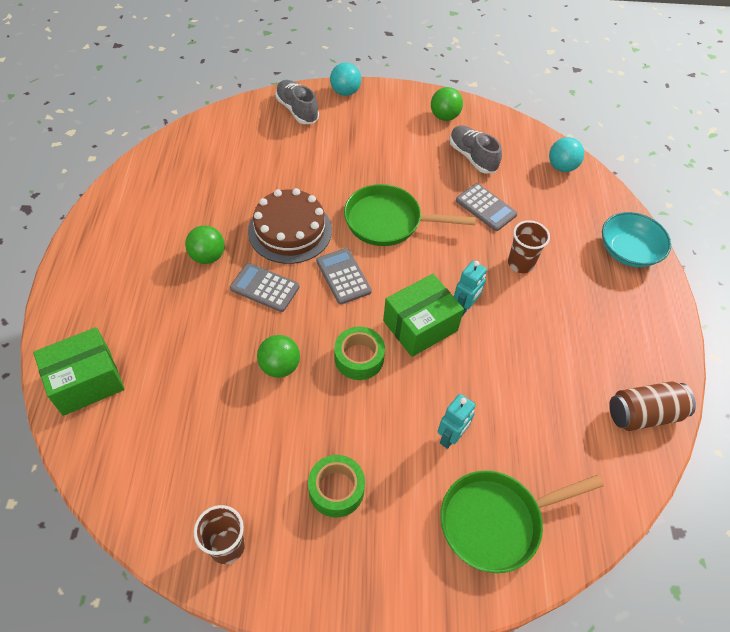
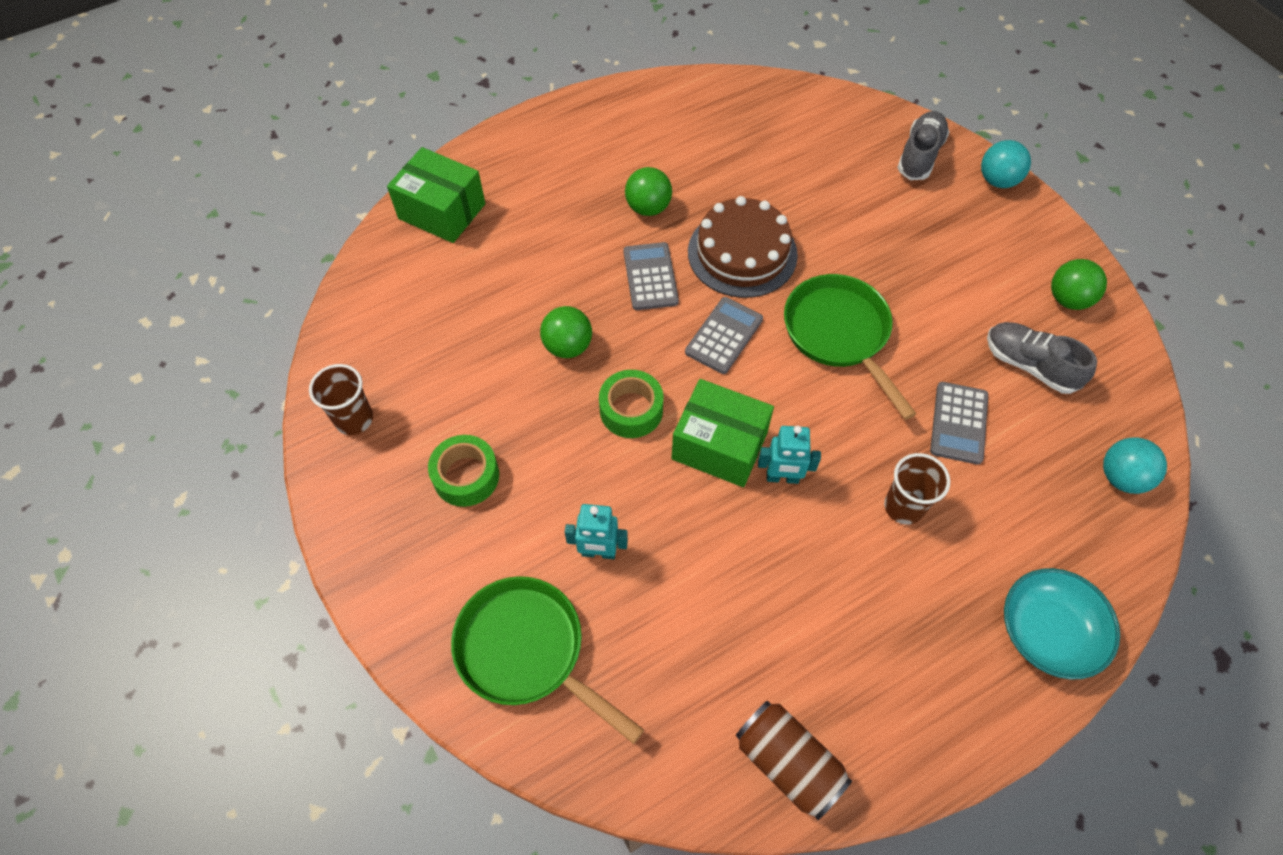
camera: 60 degrees right, 5 degrees up
(472, 157) = (1030, 365): grey shoe -> grey shoe turned 75 degrees counterclockwise

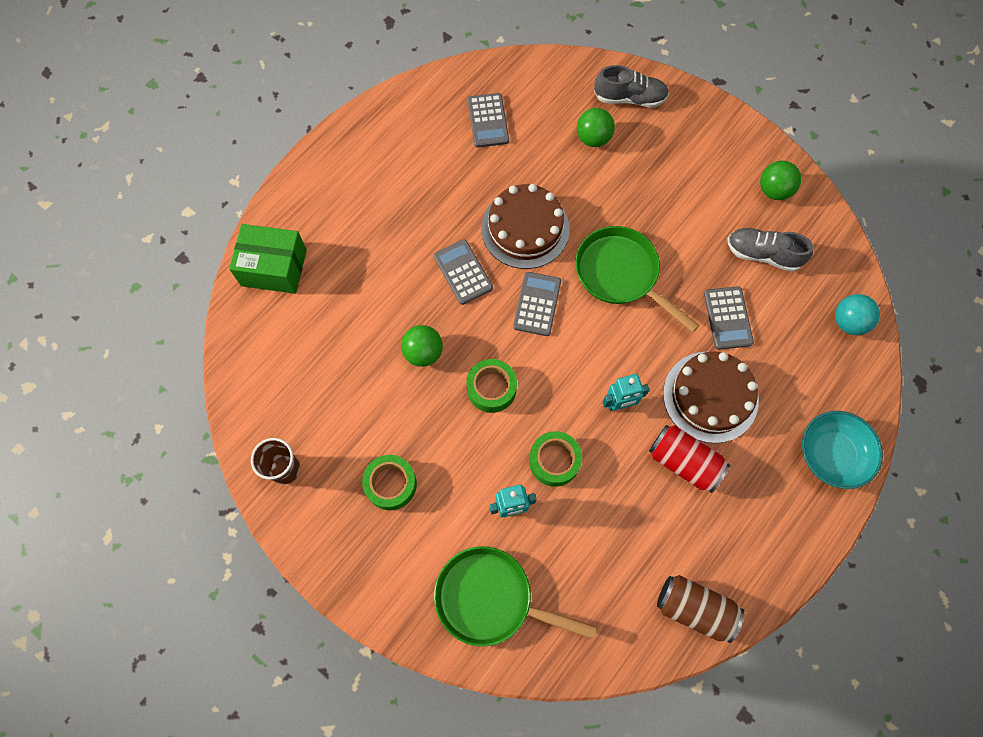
camera: 20 degrees left, 10 degrees up
(648, 208) = (438, 211): green ball -> green ball (593, 138)
(674, 516) = (554, 461): none -> green tape
(719, 445) = (566, 394): green box -> none
(743, 135) = (488, 121): none -> grey calculator
(840, 573) = (684, 462): none -> red can
(903, 507) = (710, 396): brown cup -> brown cake
(919, 155) = (629, 98): grey shoe -> grey shoe turned 90 degrees clockwise
(997, 180) = (694, 103): turquoise ball -> none

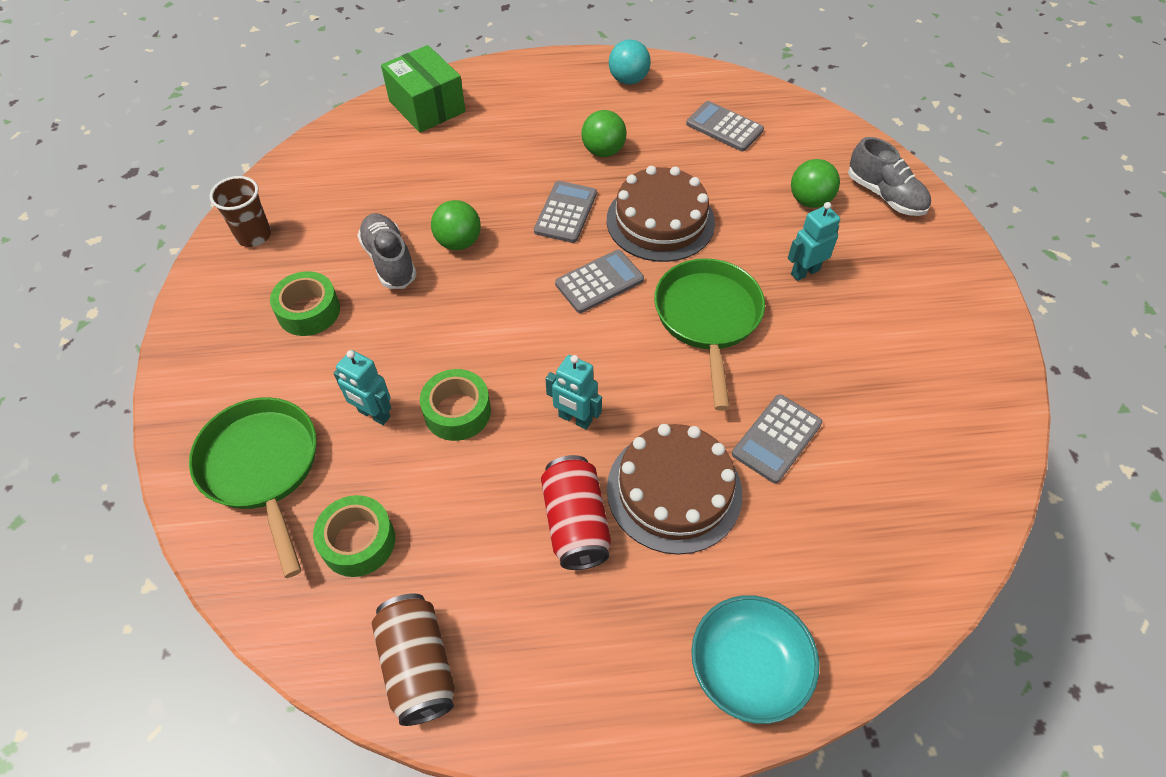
camera: 45 degrees right, 15 degrees down
(488, 121) = (724, 127): grey calculator -> grey calculator turned 90 degrees clockwise
(491, 388) = (478, 311): green tape -> green tape (358, 541)
(639, 194) = (804, 272): none -> turquoise robot
(763, 254) = (884, 415): grey shoe -> grey shoe (389, 261)
(774, 190) = (963, 370): green ball -> green ball (603, 151)
(848, 322) = (920, 556): turquoise ball -> turquoise ball (628, 80)

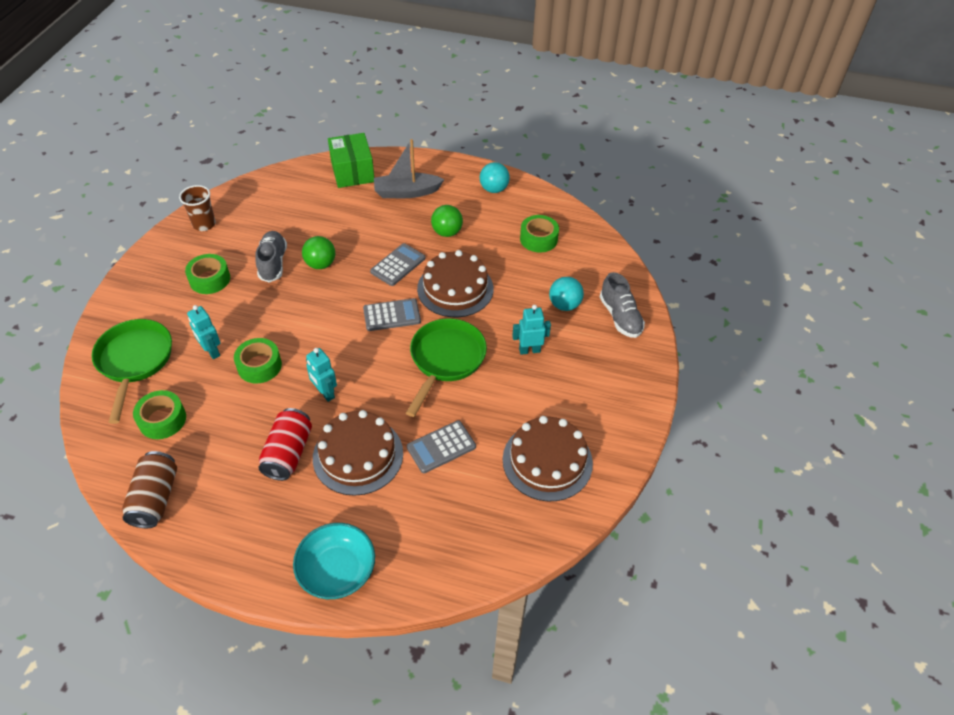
camera: 20 degrees right, 5 degrees down
(517, 114) = (407, 192): none -> grey boat
(724, 127) = (538, 239): grey calculator -> green tape
(809, 201) = (564, 305): green ball -> turquoise ball
(920, 409) = (547, 461): none -> brown cake

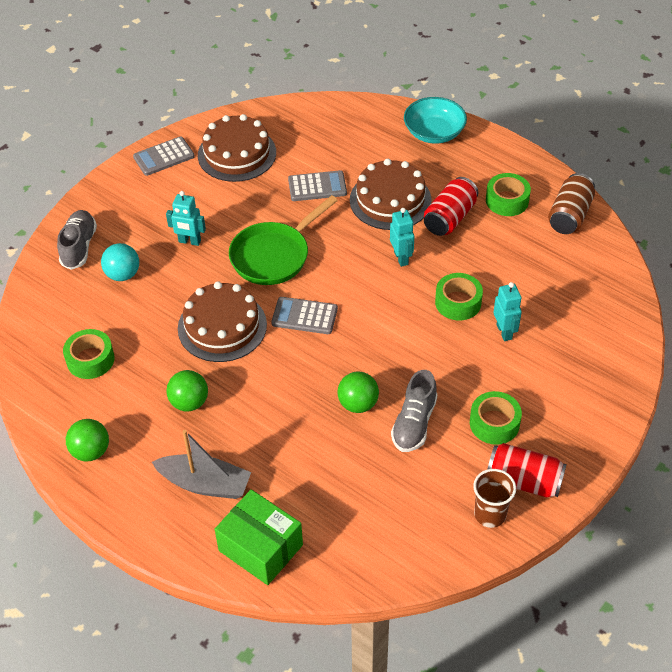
camera: 155 degrees left, 0 degrees up
(134, 361) = (586, 344): green pan -> none
(162, 420) = (560, 277): green tape -> green tape (507, 200)
(182, 249) = (524, 481): none -> red can
(352, 172) = (260, 548): green box -> green box turned 60 degrees counterclockwise
(398, 265) = (269, 375): grey calculator -> grey calculator (164, 157)
(494, 189) = (91, 451): turquoise ball -> green ball

